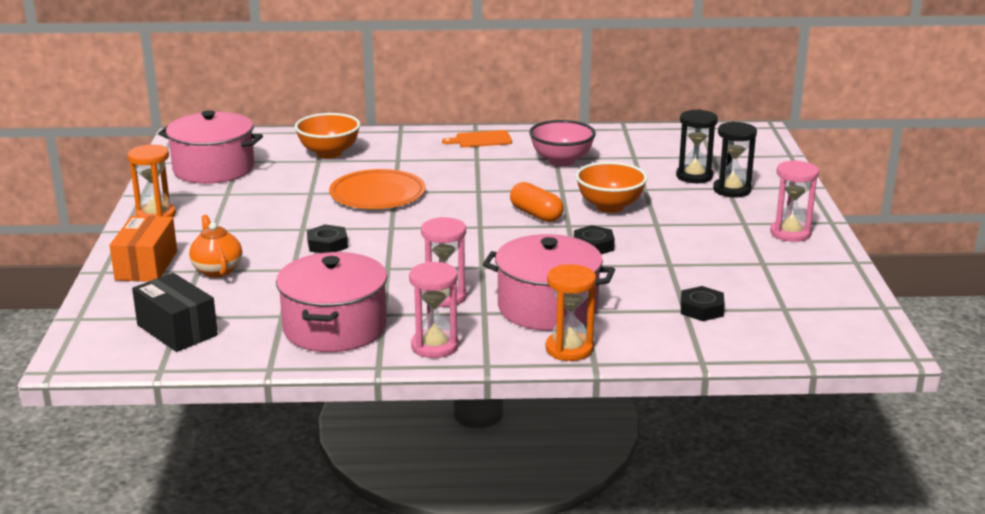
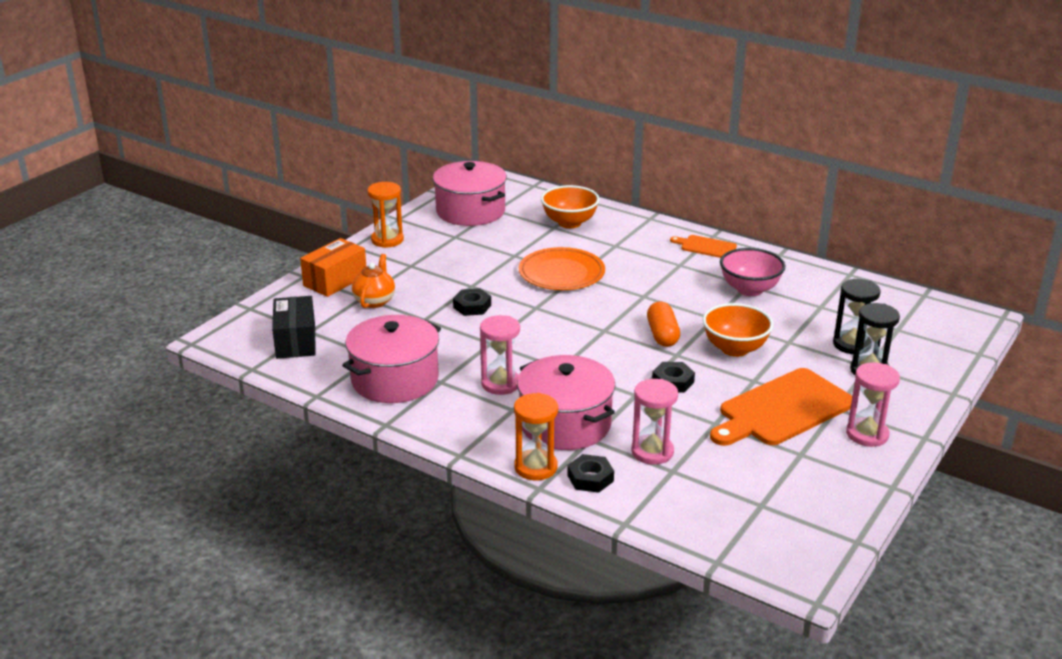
camera: 35 degrees right, 5 degrees up
(435, 346) = (443, 423): pink hourglass -> pink hourglass (652, 452)
(701, 309) = (687, 476): black nut -> black nut (590, 478)
(706, 237) = (782, 409): none -> orange cutting board

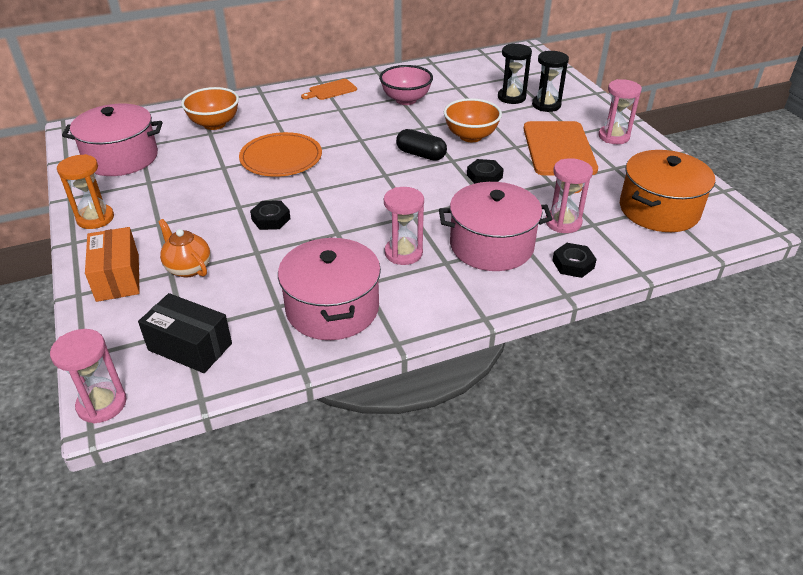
camera: 55 degrees left, 10 degrees up
(216, 336) = (102, 404): none -> pink hourglass
(535, 467) = (537, 284): orange hourglass -> none
(662, 335) = (421, 154): orange capsule -> black capsule
(754, 505) = (659, 210): none -> orange pot

